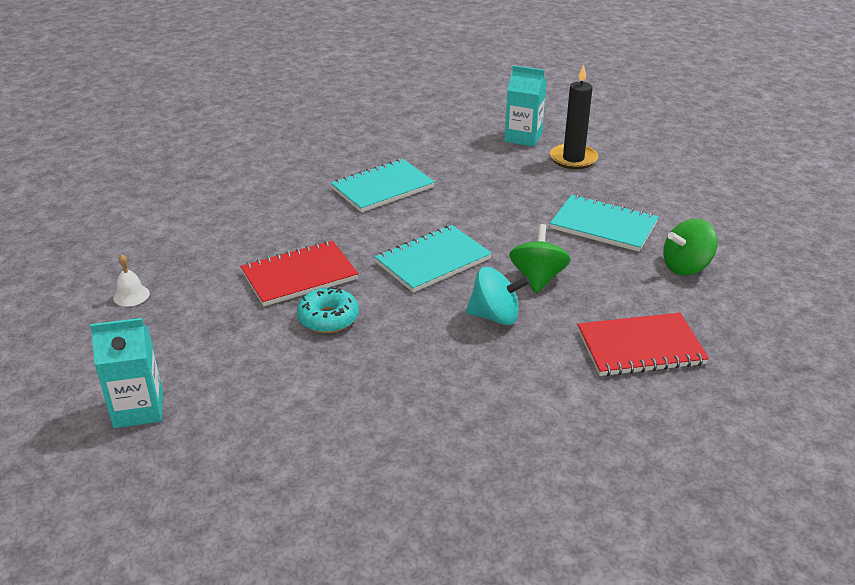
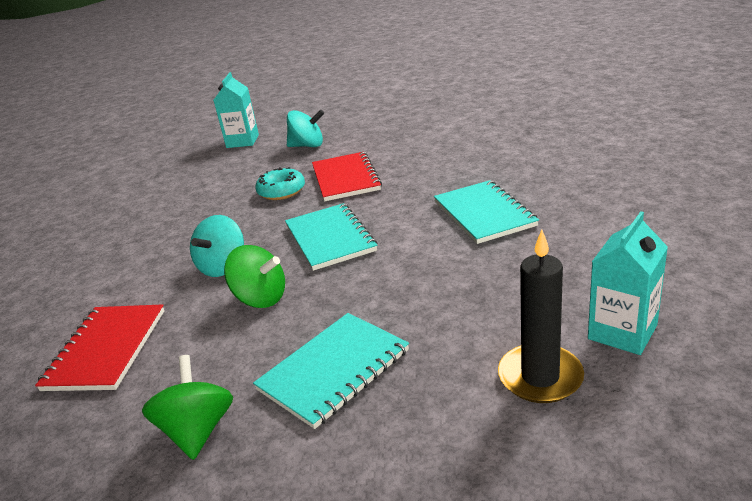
camera: 110 degrees right, 5 degrees down
(131, 295) = (358, 127): white bell -> none
(186, 329) = (307, 146): none -> turquoise spinning top

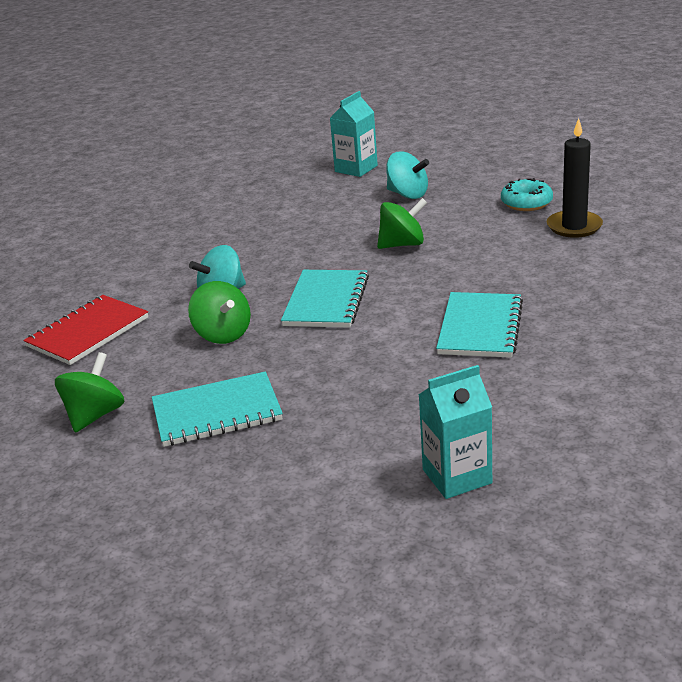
camera: 30 degrees right, 0 degrees up
(281, 191) = (335, 238): turquoise donut -> turquoise donut (526, 203)
(345, 178) = (402, 244): red notebook -> green spinning top
(540, 377) = (351, 480): black candle -> black candle (574, 226)

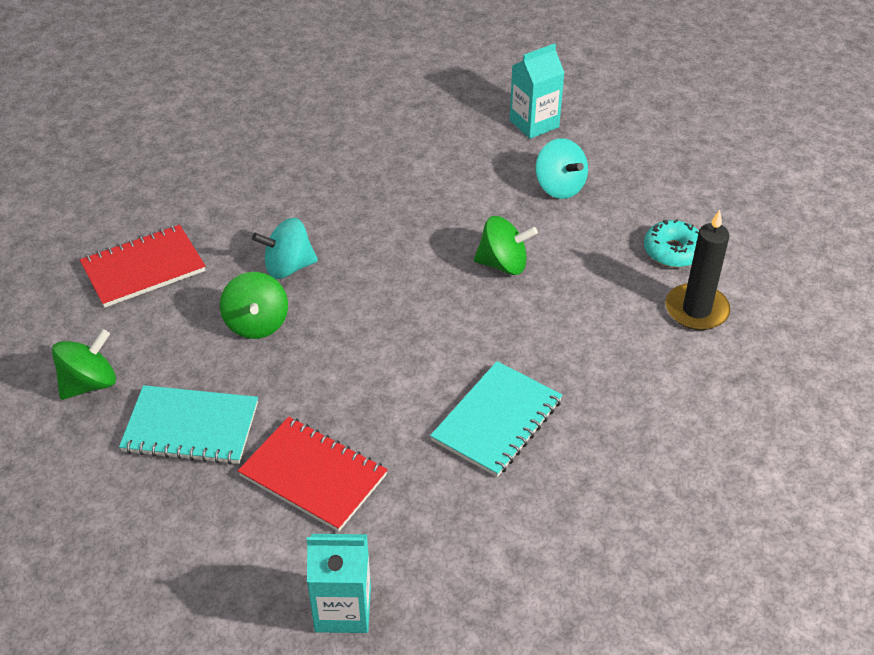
camera: 20 degrees right, 15 degrees up
(326, 301) = (377, 318): turquoise notebook -> none
(355, 406) = (313, 475): none -> red notebook

